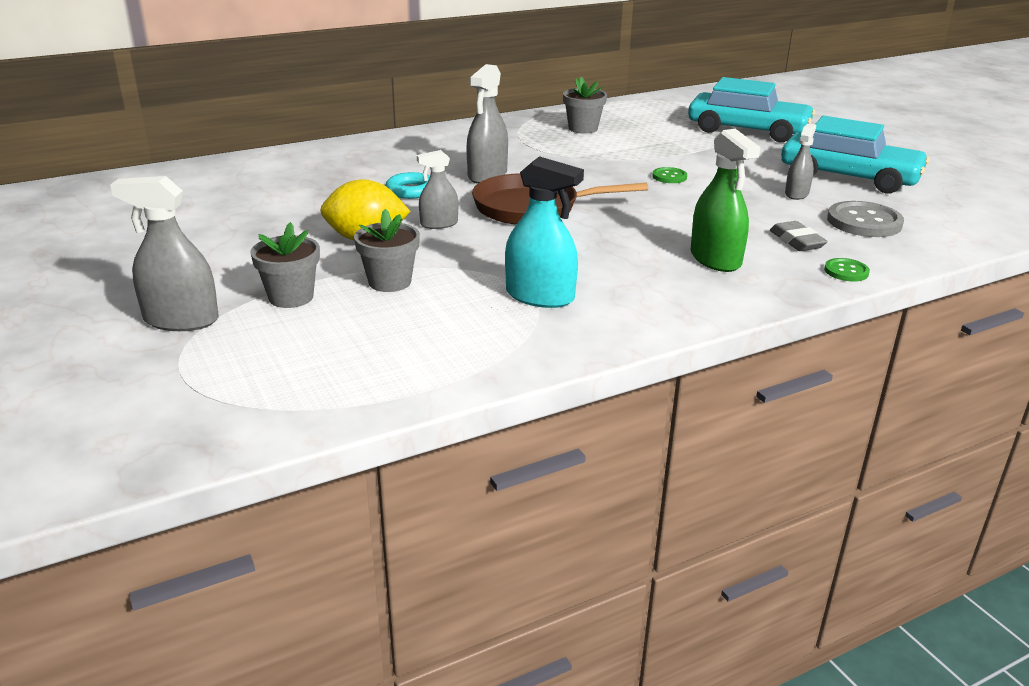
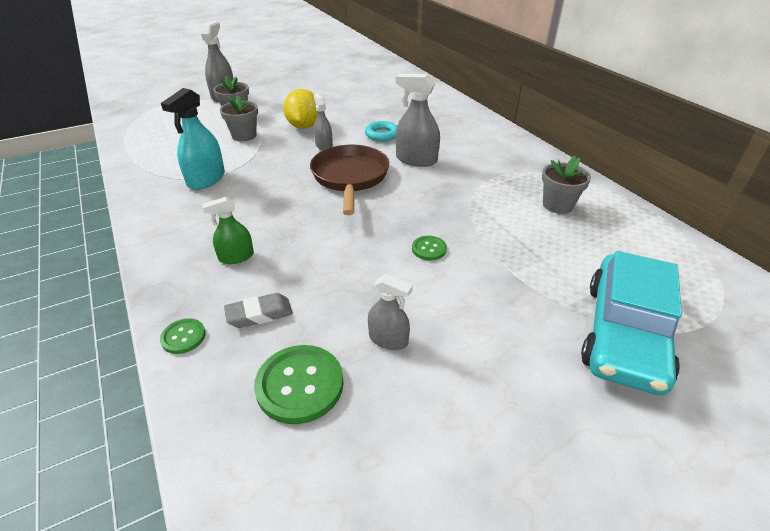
camera: 90 degrees right, 10 degrees up
(715, 259) = (236, 257): green spray bottle -> green spray bottle, size x0.62
(849, 177) = (457, 410): turquoise car -> none
(864, 222) = (300, 385): grey button -> green button

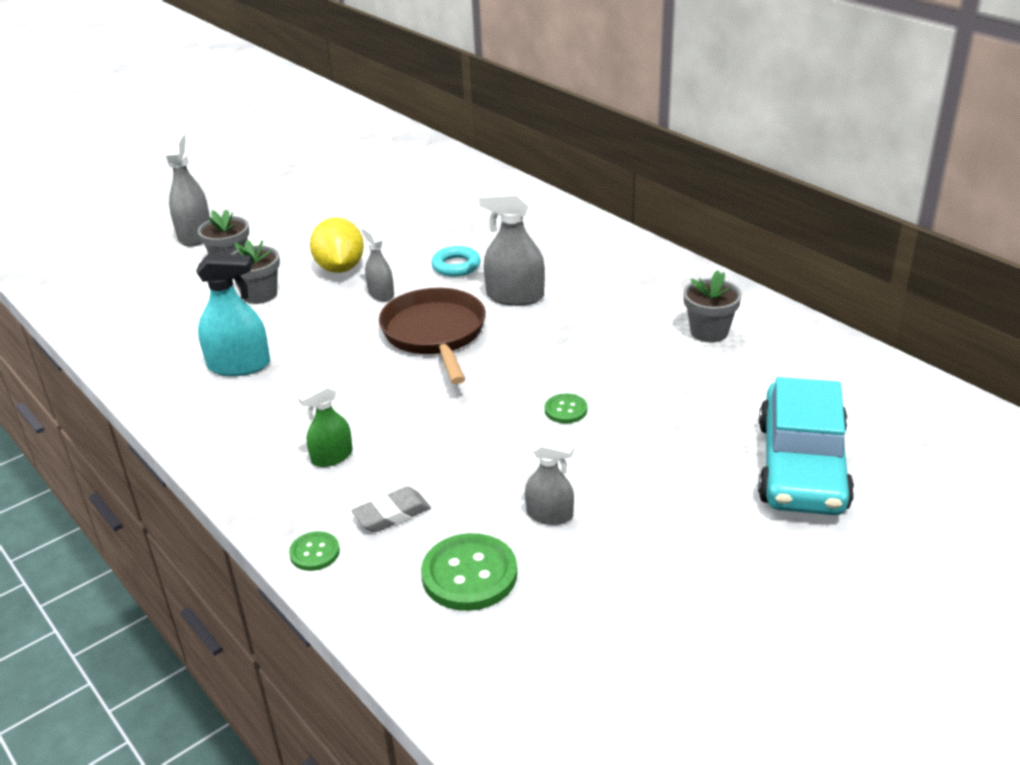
camera: 10 degrees left, 5 degrees down
(206, 179) = (239, 365): turquoise spray bottle -> turquoise spray bottle turned 105 degrees counterclockwise

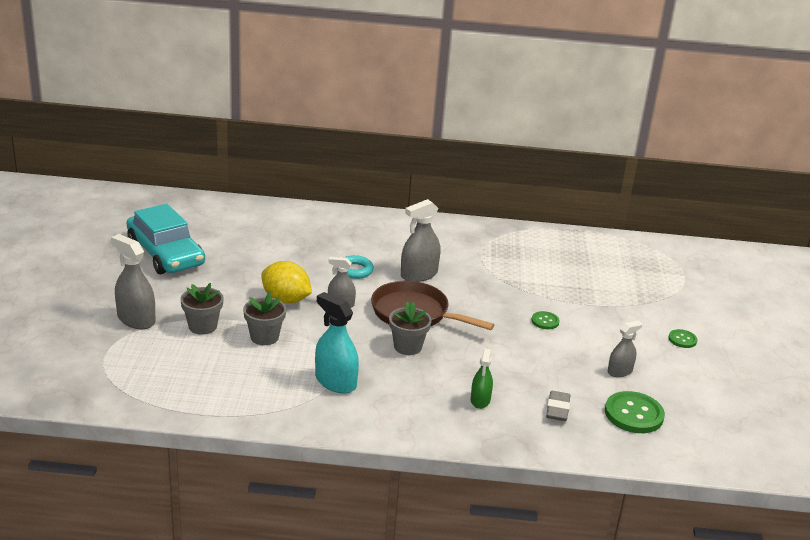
camera: 50 degrees left, 5 degrees down
(239, 365) = (335, 382): turquoise spray bottle -> turquoise spray bottle turned 90 degrees counterclockwise
(314, 552) = (556, 446): green button -> green button (682, 339)
(709, 332) = (541, 254): grey flower pot -> grey flower pot (407, 347)
(801, 465) = (672, 299): turquoise car -> turquoise car (165, 254)

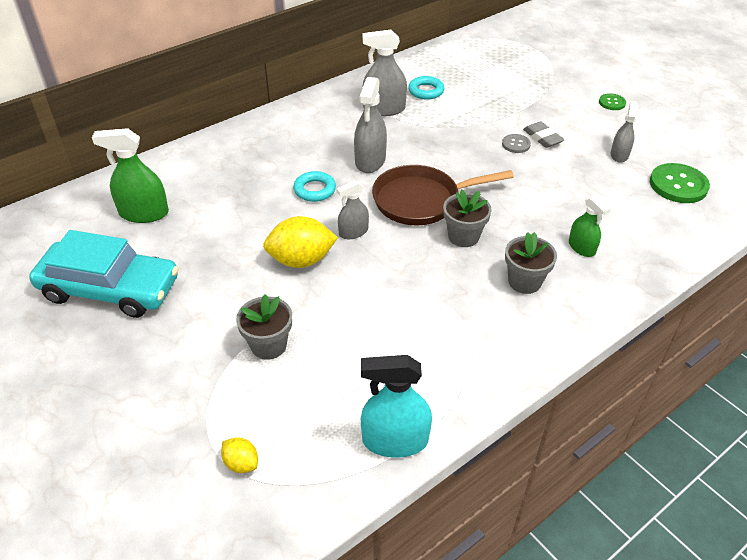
camera: 40 degrees left, 15 degrees up
(110, 364) = (241, 463): none -> yellow lemon
(136, 319) = (190, 388): grey spray bottle -> grey spray bottle (384, 109)
(237, 228) = (144, 213): none -> green spray bottle
(264, 337) = (340, 314): grey flower pot -> grey flower pot (524, 281)
(335, 382) = (464, 314): turquoise spray bottle -> turquoise spray bottle (395, 440)
(534, 256) = (426, 91): none -> turquoise ring
(545, 321) = (516, 144): green button -> grey button
(557, 409) = (635, 216): grey eraser -> grey eraser (542, 138)

